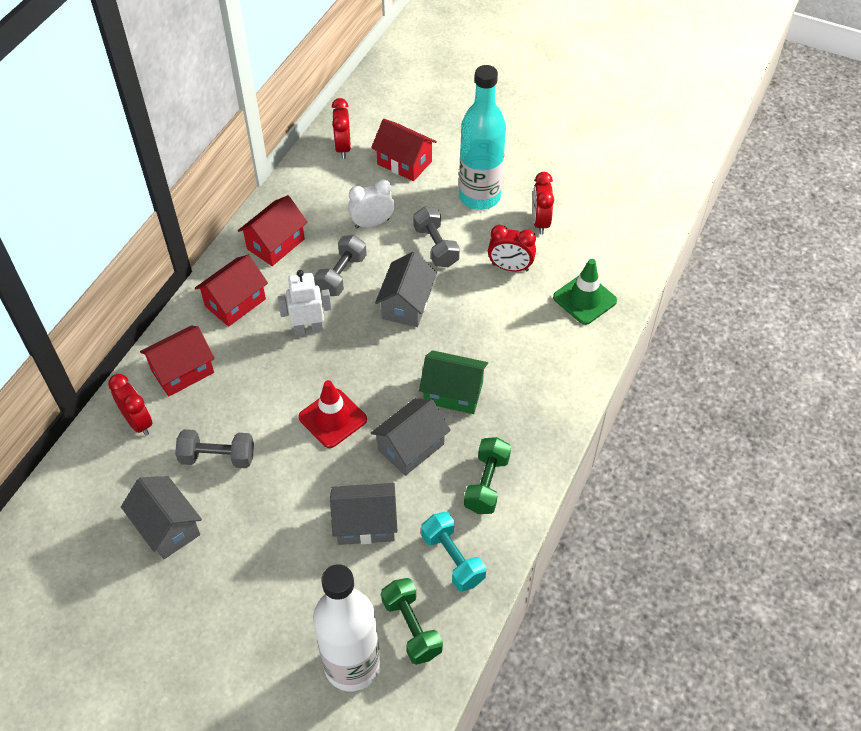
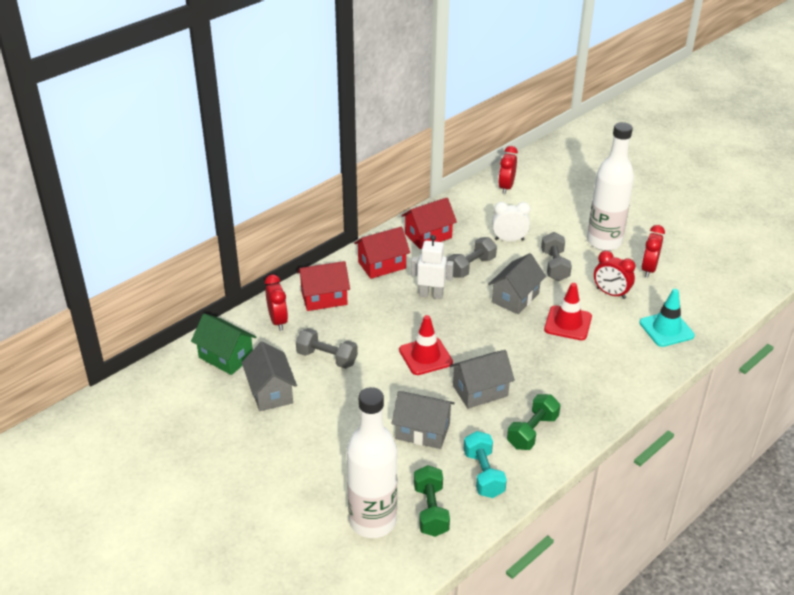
camera: 20 degrees right, 15 degrees down
(404, 163) = (551, 207): red house -> none
(453, 392) = (529, 364): green house -> green house (226, 357)
(476, 323) = (568, 323): none -> red traffic cone
(479, 197) = (604, 242): turquoise bottle -> white bottle
(584, 299) = (666, 329): green traffic cone -> turquoise traffic cone

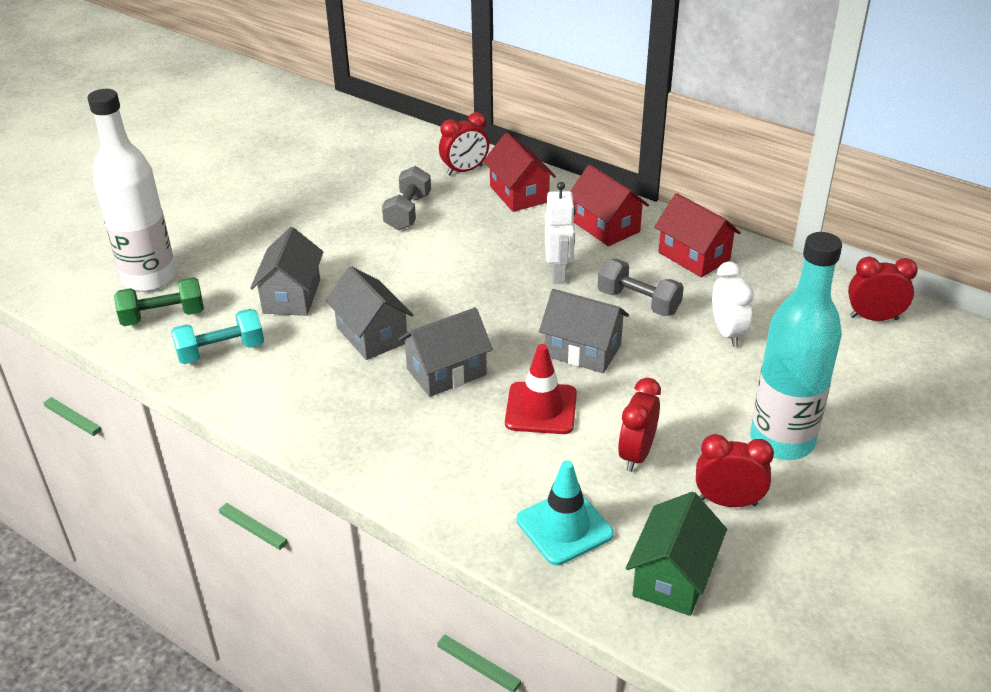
camera: 80 degrees right, 0 degrees up
(226, 357) = (394, 150): green house -> green house (673, 577)
(271, 392) = (343, 185): grey house -> grey house (446, 372)
(425, 356) = (429, 283): red traffic cone -> none
(532, 432) = (300, 387): green dumbbell -> none
(554, 266) = (682, 386): grey dumbbell -> none
(604, 242) = (782, 441): white bottle -> turquoise bottle

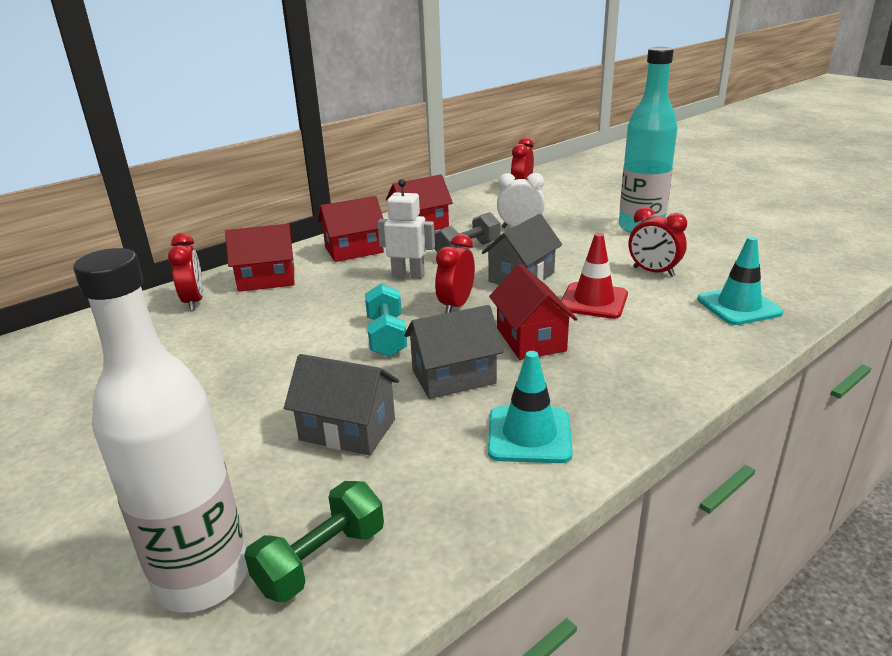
camera: 75 degrees left, 10 degrees down
(163, 316) = (321, 560): green dumbbell -> green dumbbell turned 45 degrees clockwise
(221, 351) = (435, 496): turquoise dumbbell -> turquoise dumbbell (386, 336)
(295, 387) = (529, 435): none -> turquoise traffic cone
(408, 212) = (239, 339): grey dumbbell -> none
(446, 372) = (531, 339): grey house -> red house
(673, 577) = (782, 275): green house -> none
(728, 501) = (702, 250): red clock -> red clock (456, 305)

